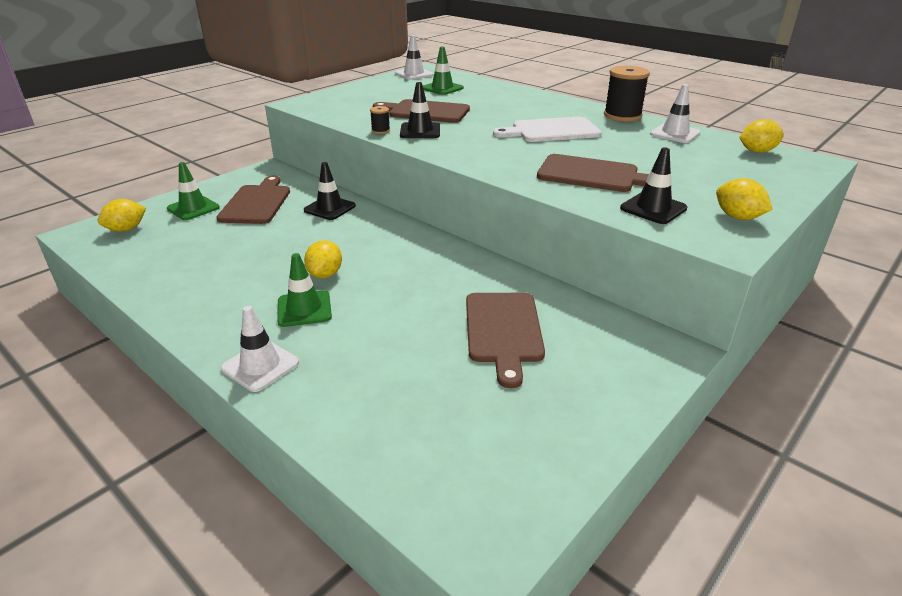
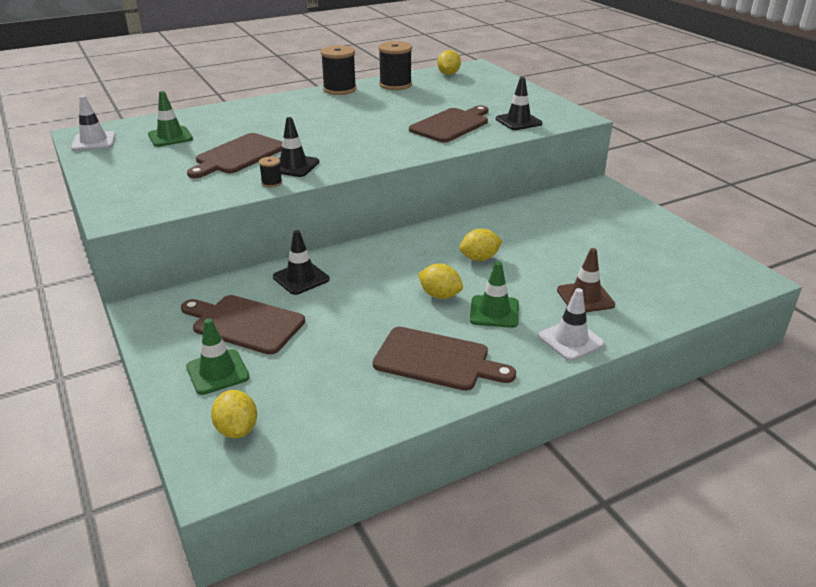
camera: 70 degrees left, 0 degrees up
(354, 367) = (585, 297): none -> brown traffic cone
(503, 331) = (560, 233): brown cutting board -> brown cutting board (436, 360)
(551, 131) = (348, 118): white cutting board -> none
(675, 134) = (395, 85): white traffic cone -> black spool
(737, 217) = (543, 105): yellow lemon -> yellow lemon (479, 258)

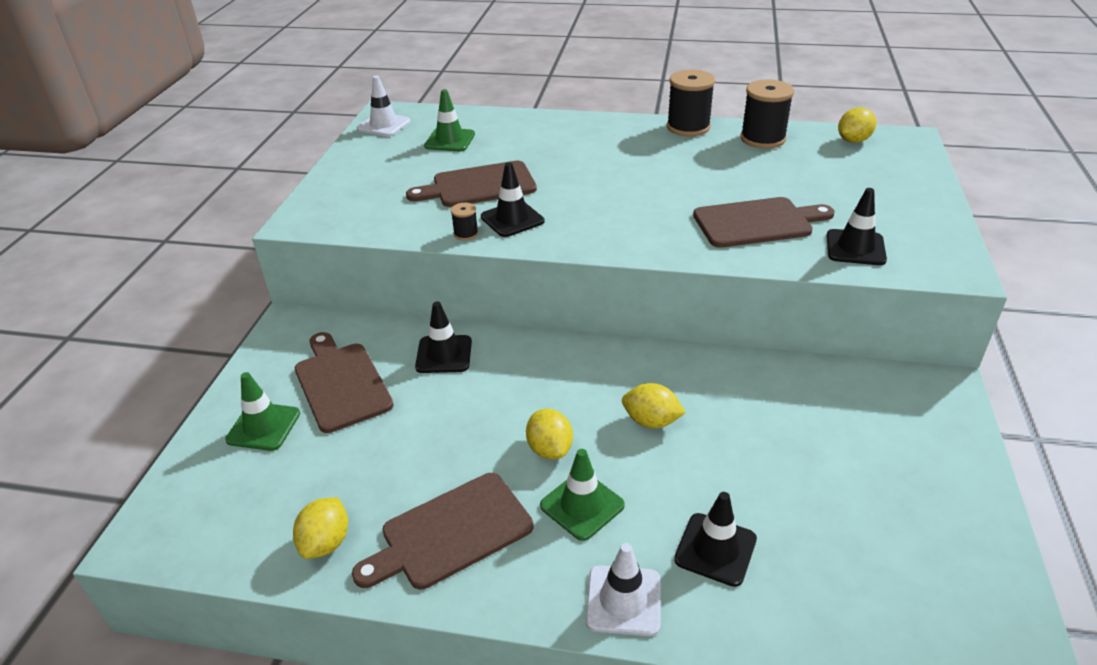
camera: 40 degrees right, 5 degrees up
(237, 429) = (209, 500): yellow lemon -> yellow lemon (326, 542)
(436, 360) = (451, 532): brown cutting board -> brown cutting board turned 90 degrees clockwise
(585, 297) = (715, 549): brown traffic cone -> black traffic cone

